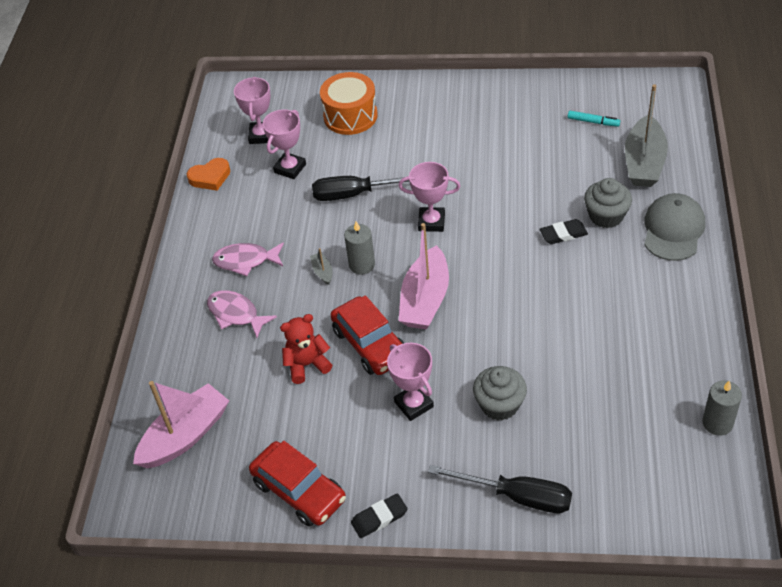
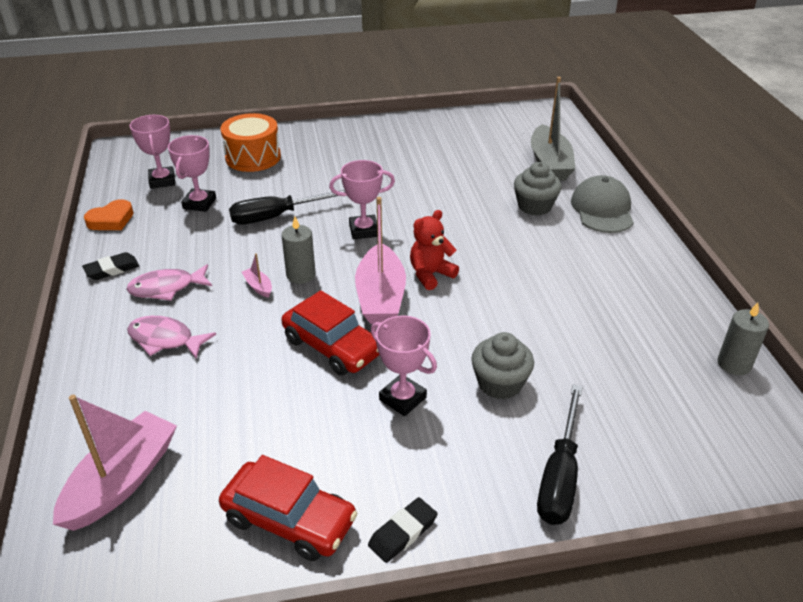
camera: 20 degrees left, 10 degrees down
(307, 365) = (263, 378): red teddy bear -> red teddy bear (430, 274)
(322, 272) = (258, 287): grey boat -> pink boat
(517, 496) = (559, 476): black screwdriver -> black screwdriver turned 105 degrees clockwise
(563, 234) = (500, 225): black eraser -> black eraser (112, 269)
(593, 122) = (489, 140): turquoise marker -> none

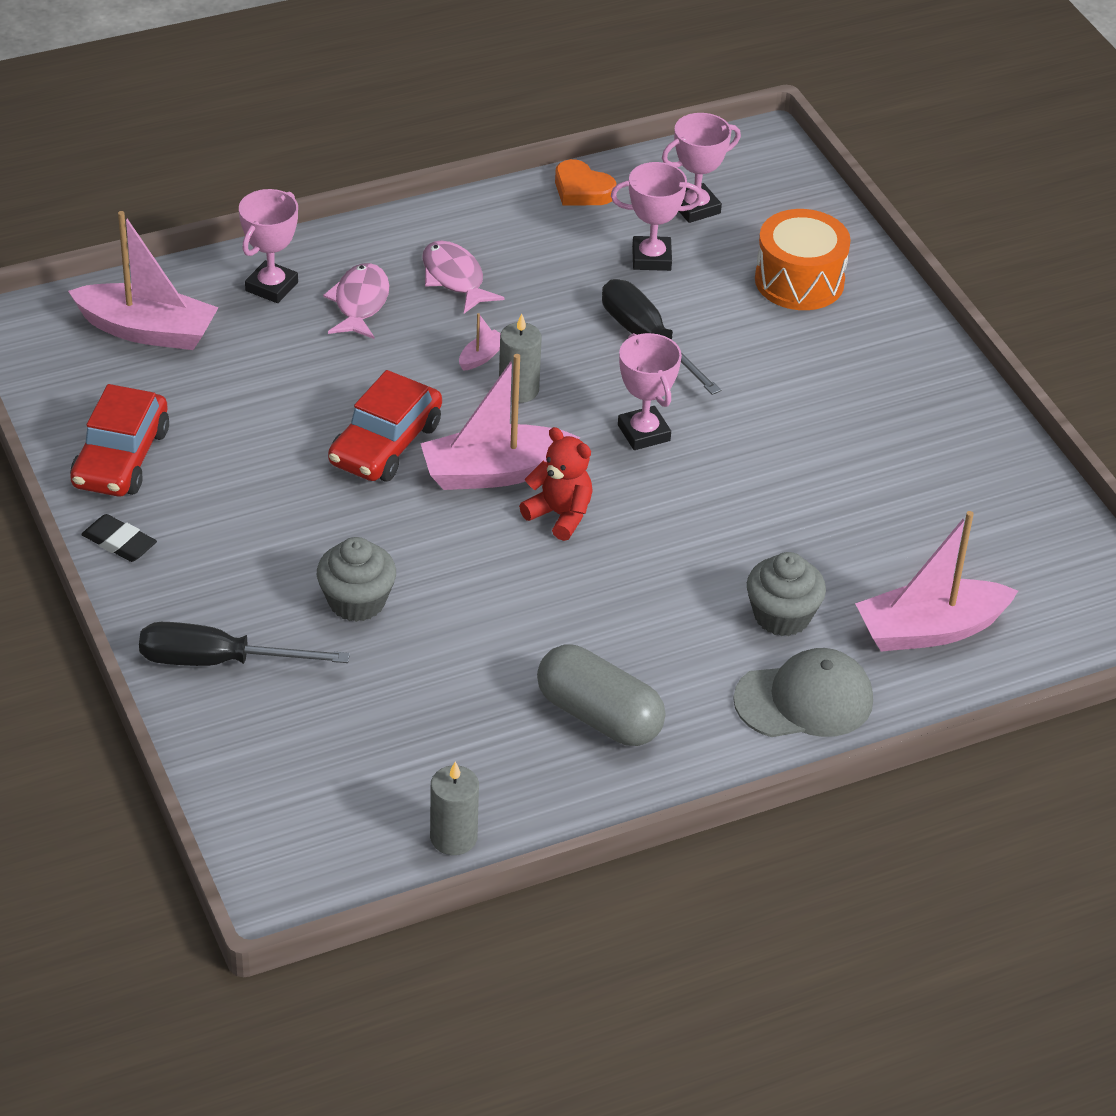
camera: 75 degrees right, 5 degrees up
(112, 269) = (477, 222): black eraser -> none
(402, 398) = (310, 518): pink trophy -> pink trophy (271, 287)
(550, 163) = (930, 630): grey boat -> pink boat
(617, 284) = (599, 716): none -> grey capsule

